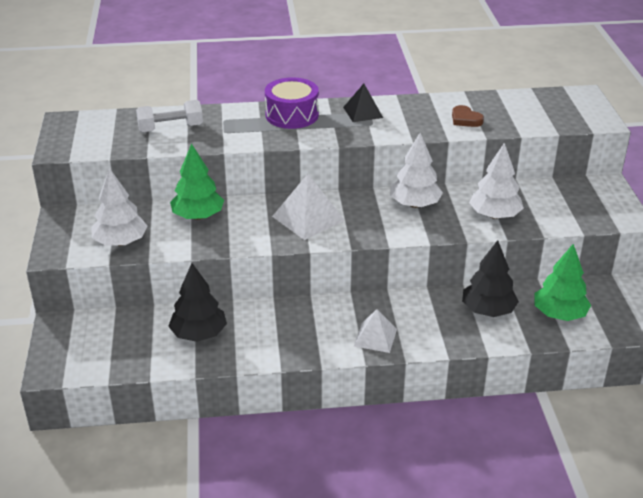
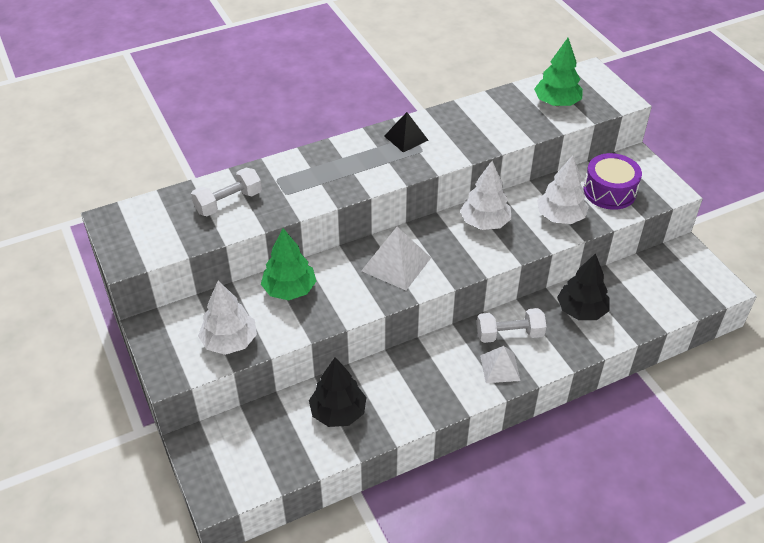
camera: 20 degrees left, 10 degrees up
(292, 115) = (340, 157): purple drum -> purple drum (609, 191)
(401, 313) = (509, 334): none -> white dumbbell
(465, 119) = (504, 125): brown heart -> none
(559, 314) = (641, 297): green tree -> green tree (556, 103)

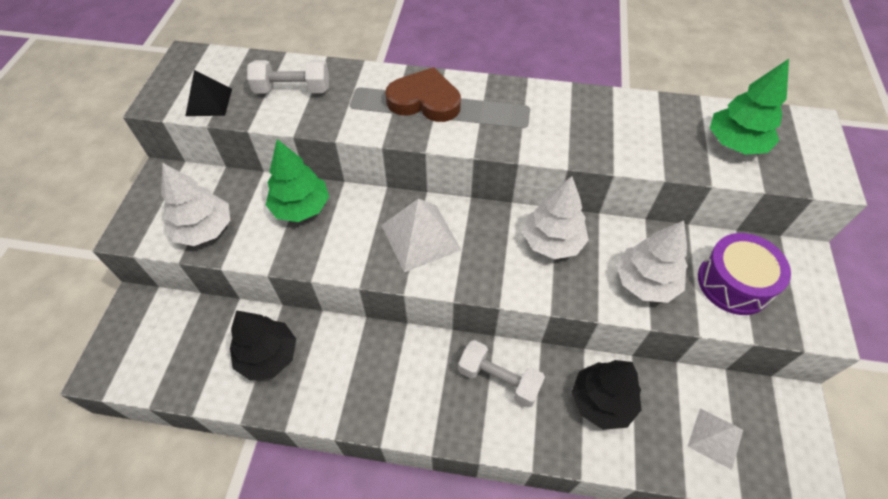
camera: 35 degrees right, 10 degrees up
(336, 165) = (425, 100): none -> brown heart
(406, 138) = (522, 104): black pyramid -> black pyramid (209, 102)
(500, 367) = (457, 412): white pyramid -> white pyramid (715, 438)

